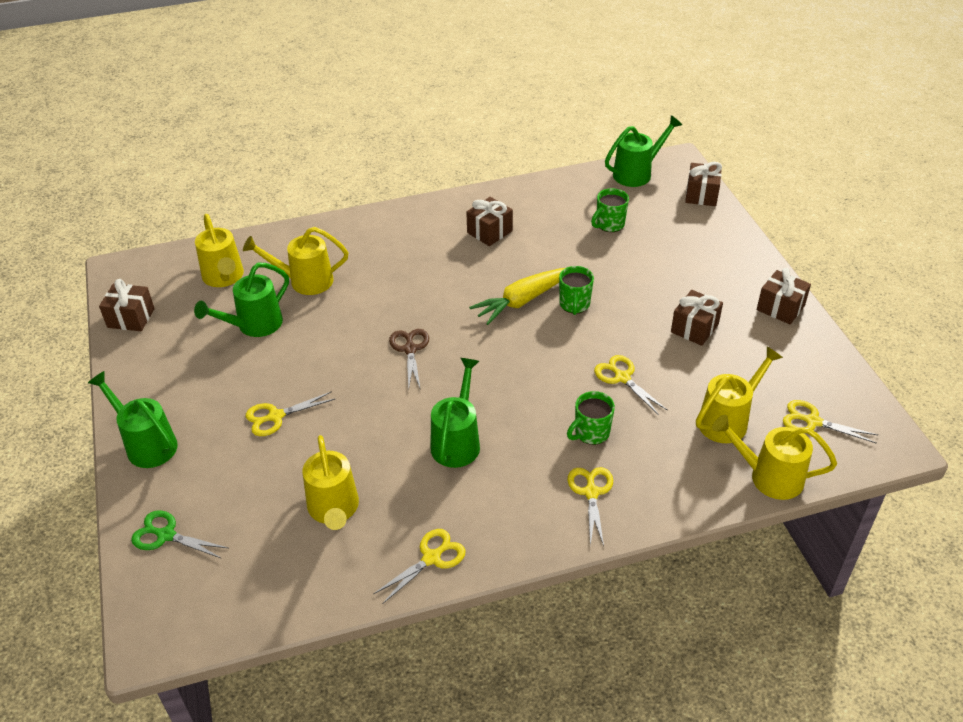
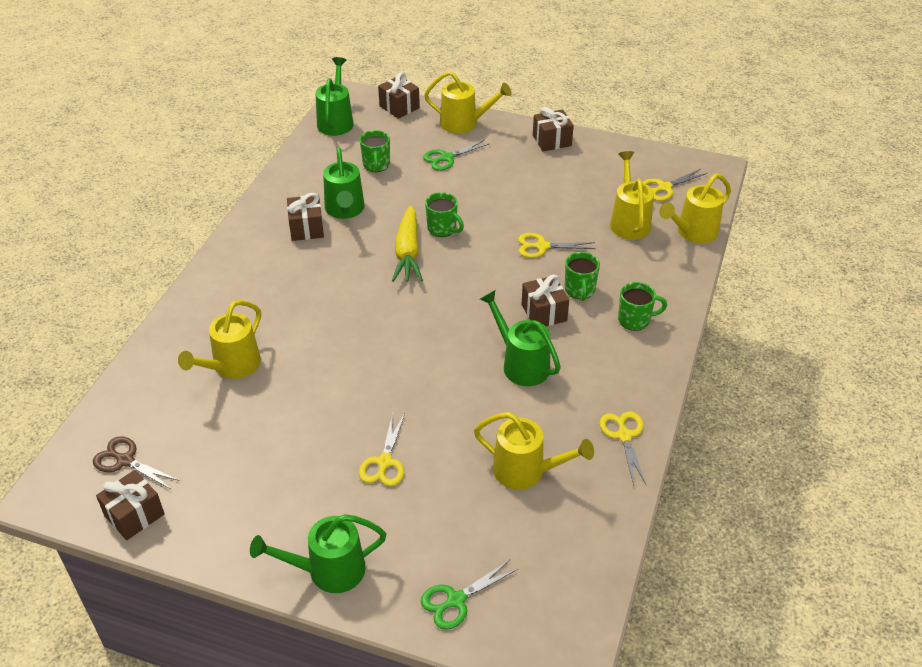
camera: 55 degrees left, 0 degrees up
(224, 278) = (160, 419): yellow watering can -> yellow watering can (465, 123)
(253, 325) = (251, 427): green watering can -> green watering can (345, 210)
(410, 349) = (393, 341): brown scissors -> brown scissors (125, 461)
(591, 492) = (635, 320): yellow scissors -> green mug
(670, 257) = (447, 158): none -> green scissors
(694, 328) = (530, 187): brown gift -> brown gift (544, 313)

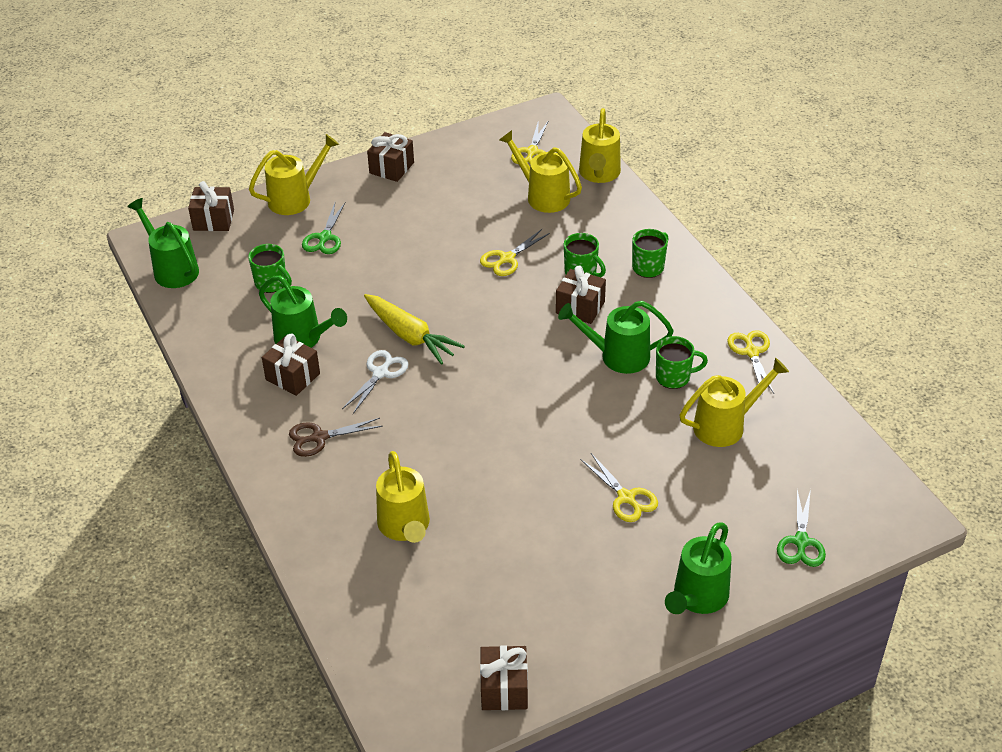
camera: 45 degrees left, 0 degrees up
(125, 461) = (433, 661): brown scissors -> brown scissors (319, 437)
(357, 263) = (380, 373): none -> white scissors
(442, 229) = (409, 298): green mug -> green mug (674, 377)
(624, 436) = (751, 352): yellow scissors -> yellow scissors turned 45 degrees clockwise

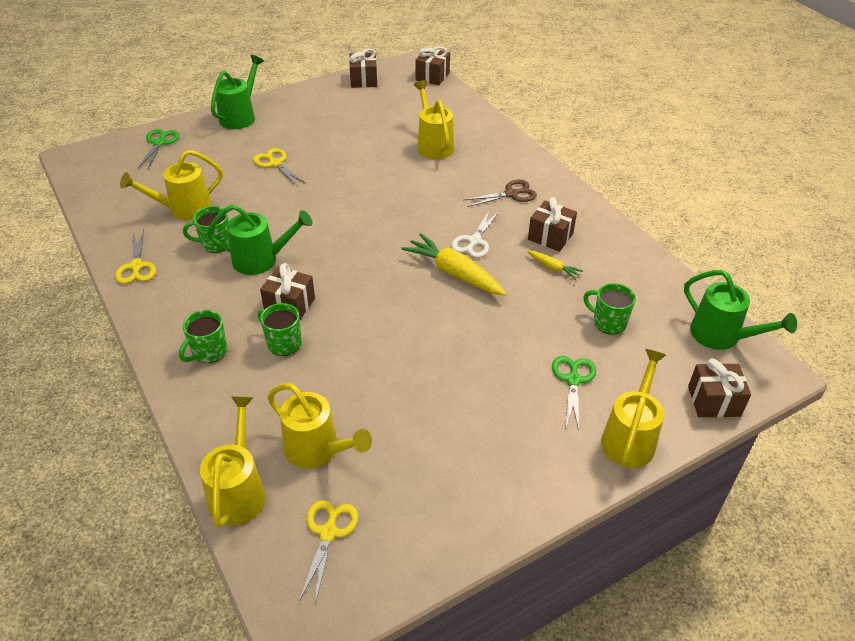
camera: 175 degrees right, 0 degrees up
(296, 198) = (630, 437): yellow watering can -> yellow watering can turned 150 degrees clockwise
(303, 339) = (553, 268): green watering can -> yellow carrot
(391, 168) = (522, 494): brown gift -> brown gift (432, 76)
(507, 258) = (363, 358): yellow scissors -> none

